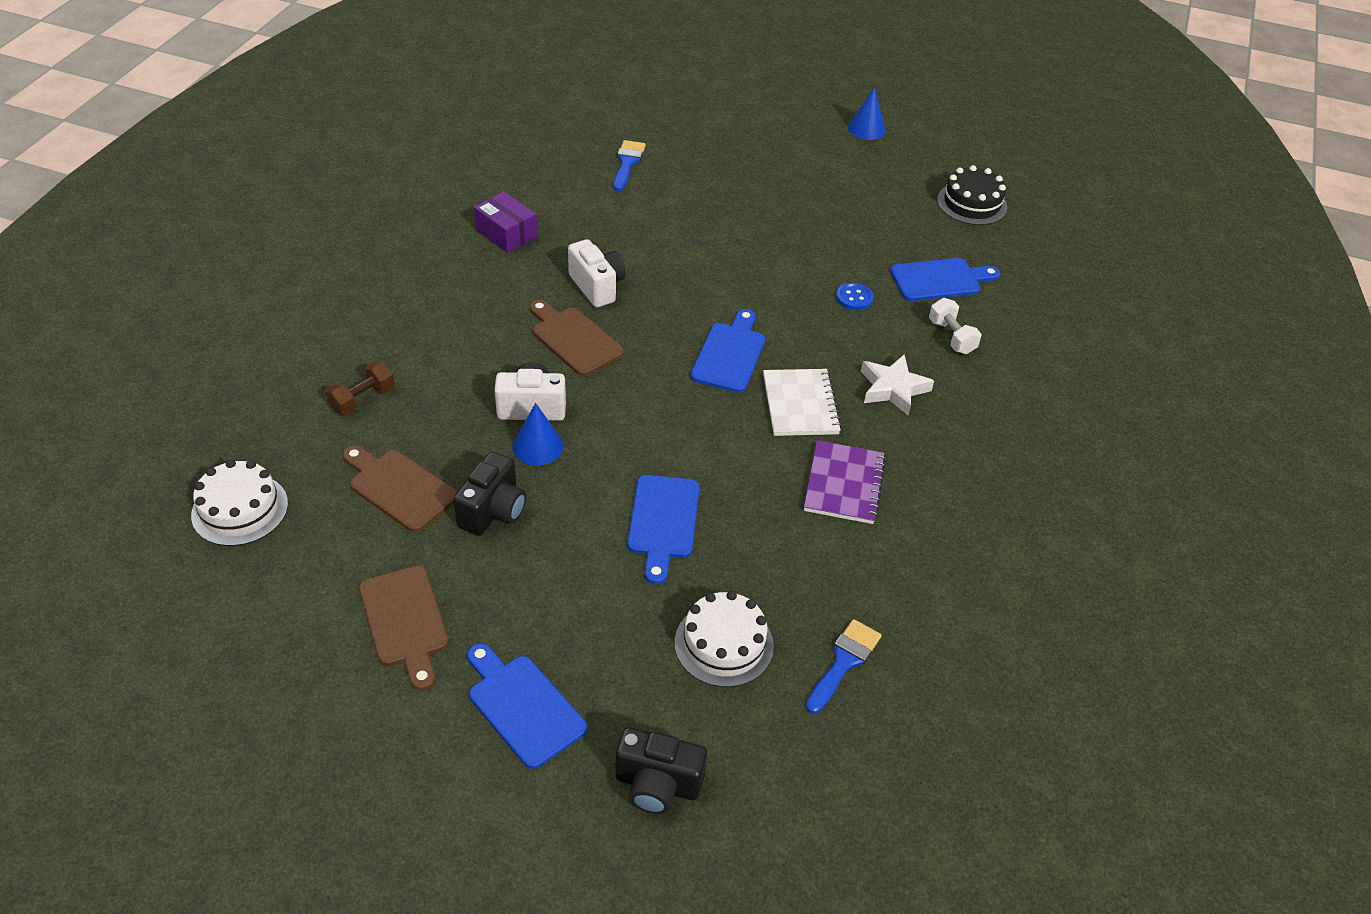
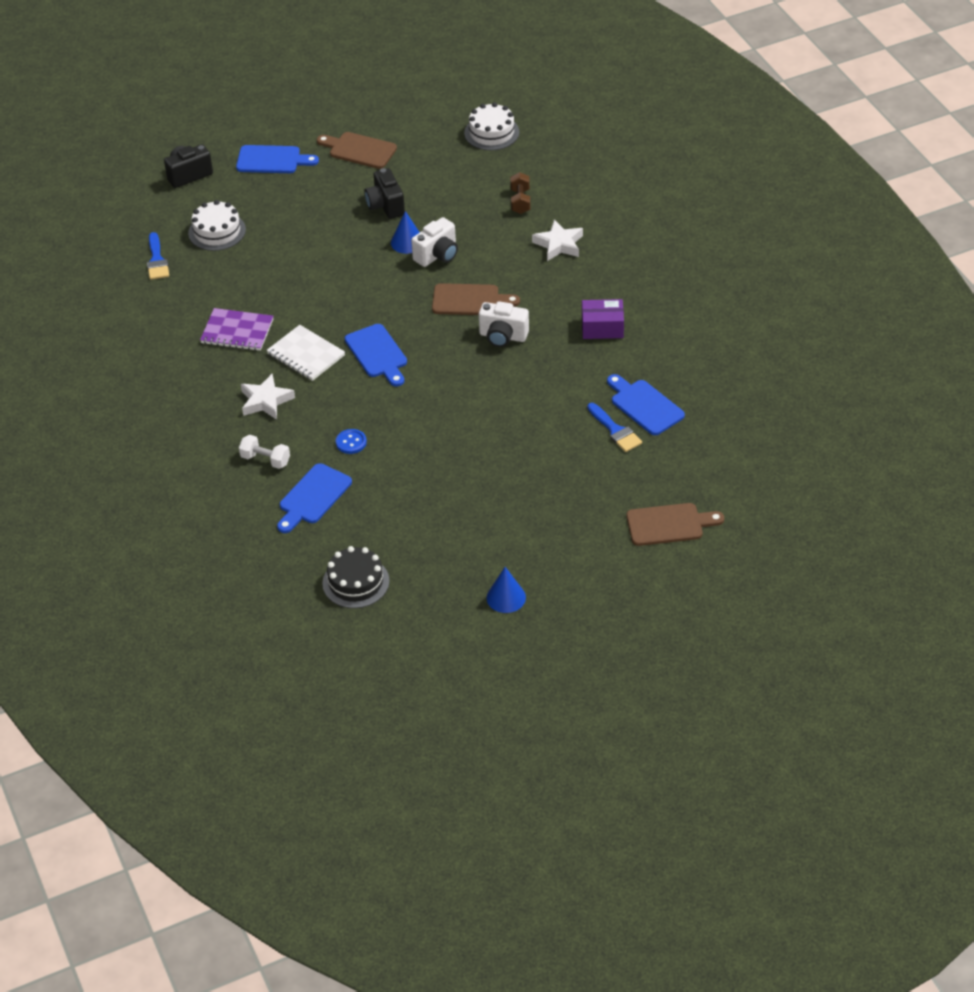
camera: 140 degrees right, 0 degrees up
(399, 488) = (440, 184): brown cutting board -> brown cutting board (669, 524)
(410, 327) = (559, 244): none -> white star
(663, 522) = (303, 255): blue cutting board -> blue cutting board (644, 406)
(844, 484) = (237, 331): purple notebook -> purple notebook turned 45 degrees counterclockwise

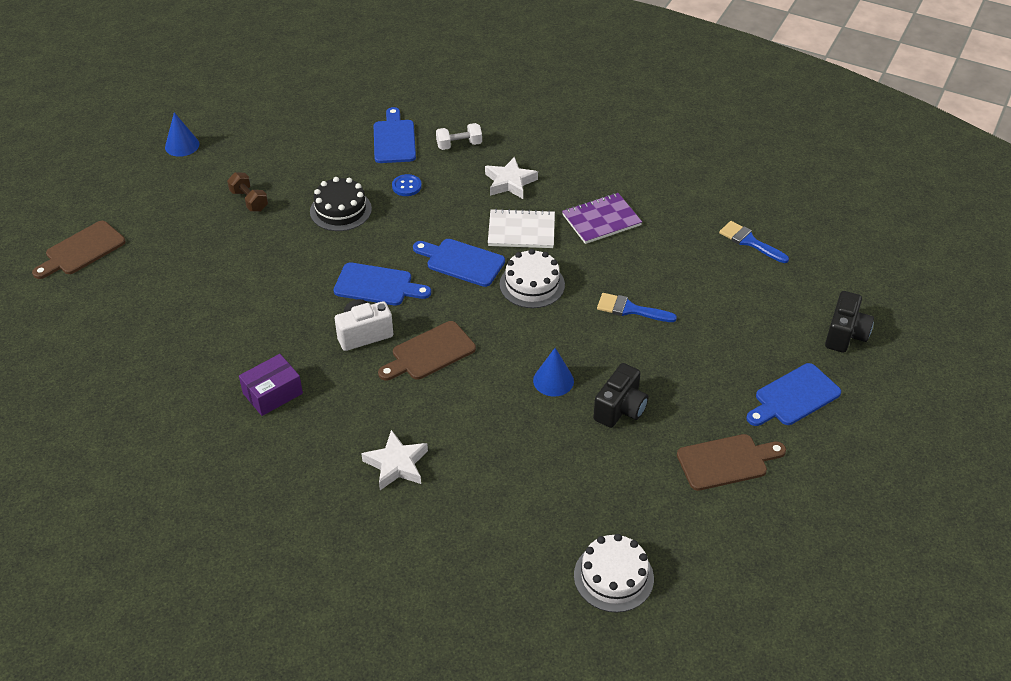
camera: 140 degrees right, 0 degrees up
(217, 231) = (738, 294): white cake -> white cake (532, 284)
(356, 582) = (304, 106): black cake -> black cake (340, 210)
(385, 206) = (620, 409): black camera -> black camera turned 90 degrees clockwise
(437, 255) = (509, 382): white camera -> none
(520, 201) = (487, 496): brown dumbbell -> brown dumbbell (249, 200)
(615, 430) = (184, 302): blue brush -> blue brush (630, 309)
(644, 406) = (172, 337): blue cutting board -> blue cutting board (377, 285)

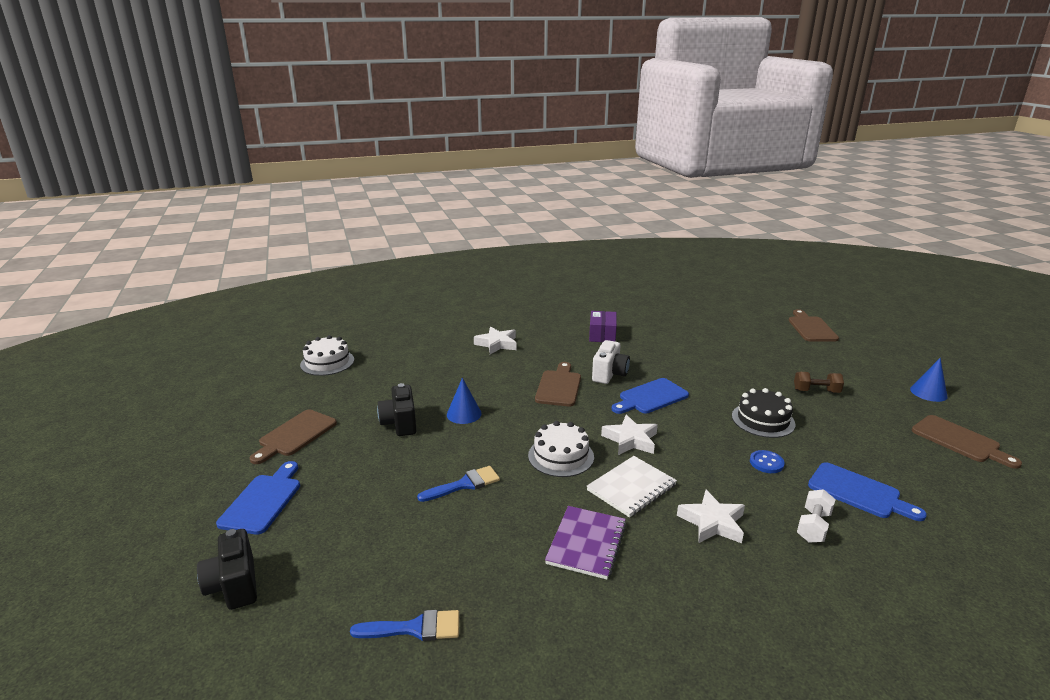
camera: 135 degrees right, 20 degrees down
(260, 116) = (959, 441): none -> brown cutting board
(461, 262) = (630, 440): blue cutting board -> white star

